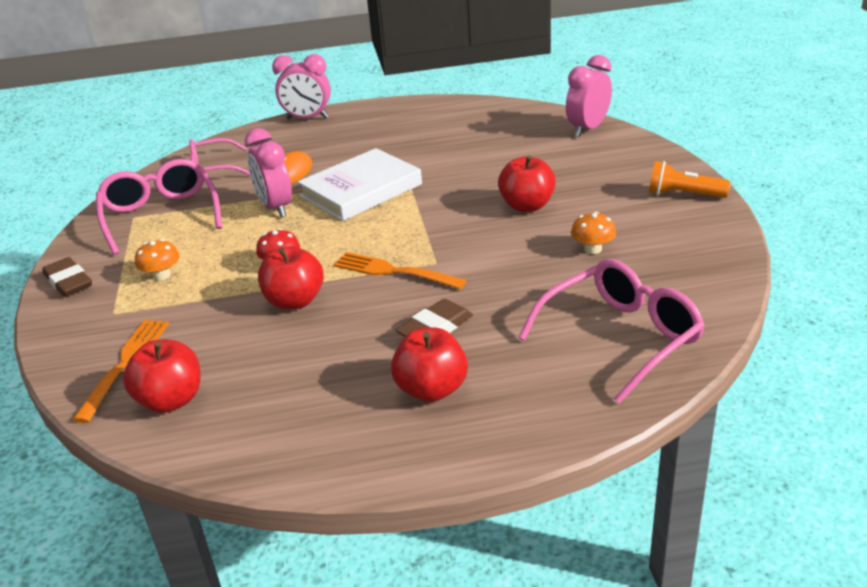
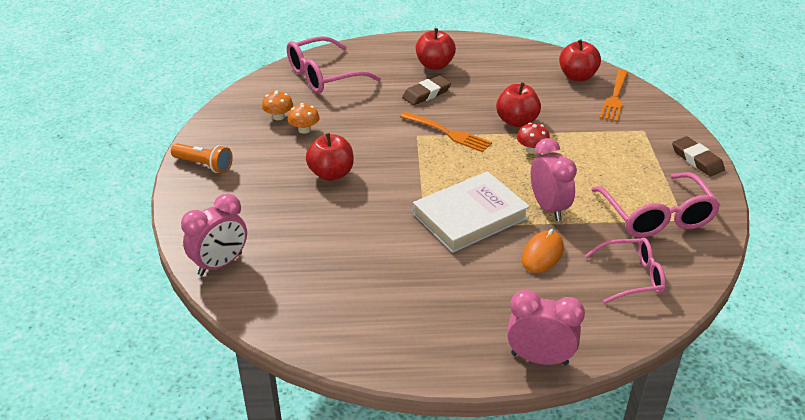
camera: 175 degrees left, 5 degrees up
(162, 275) = (623, 154): orange mushroom -> orange mushroom (278, 116)

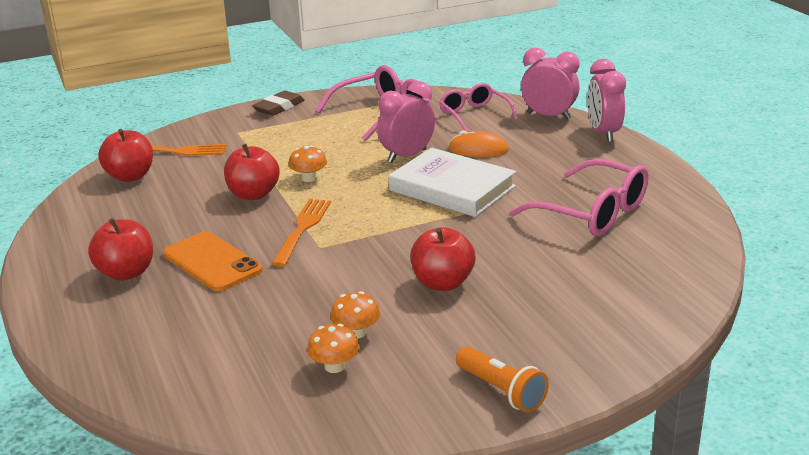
camera: 110 degrees left, 10 degrees down
(204, 165) = (501, 391): orange flashlight -> orange flashlight turned 135 degrees clockwise
(220, 264) = (666, 305): pink clock -> pink clock (548, 116)
(323, 76) = (192, 361): pink glasses -> pink glasses (592, 213)
(426, 94) = (212, 262): brown eraser -> orange phone
(531, 150) = (309, 178): red mushroom -> orange mushroom

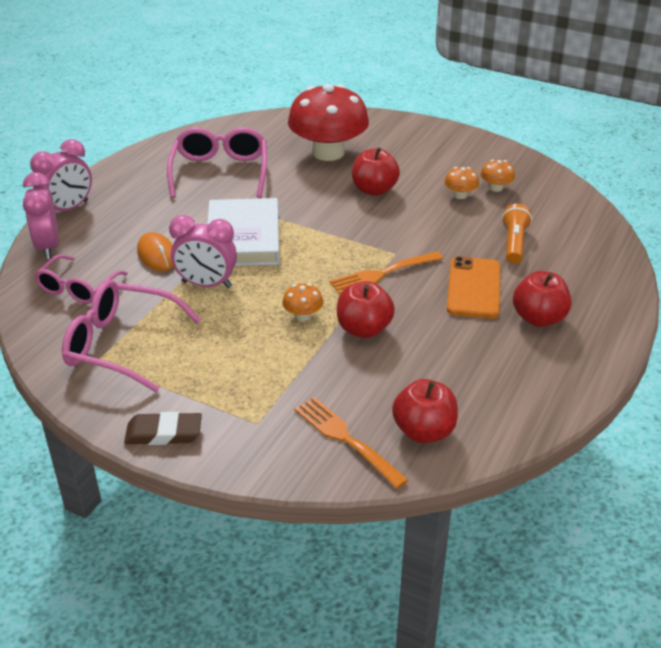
camera: 130 degrees left, 10 degrees up
(501, 391) = (442, 138): orange flashlight -> orange flashlight (514, 244)
(563, 288) = (328, 152): none -> red mushroom

